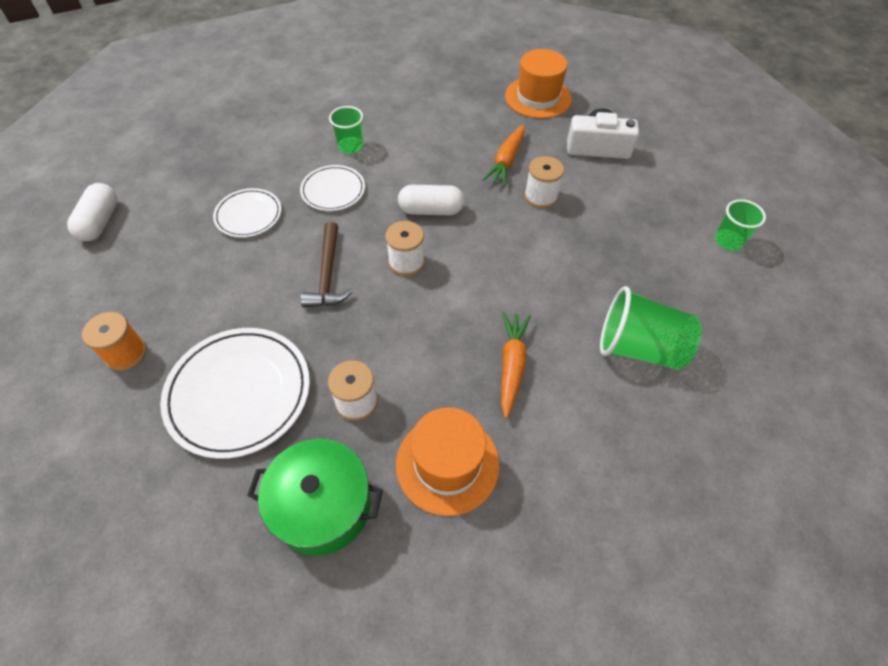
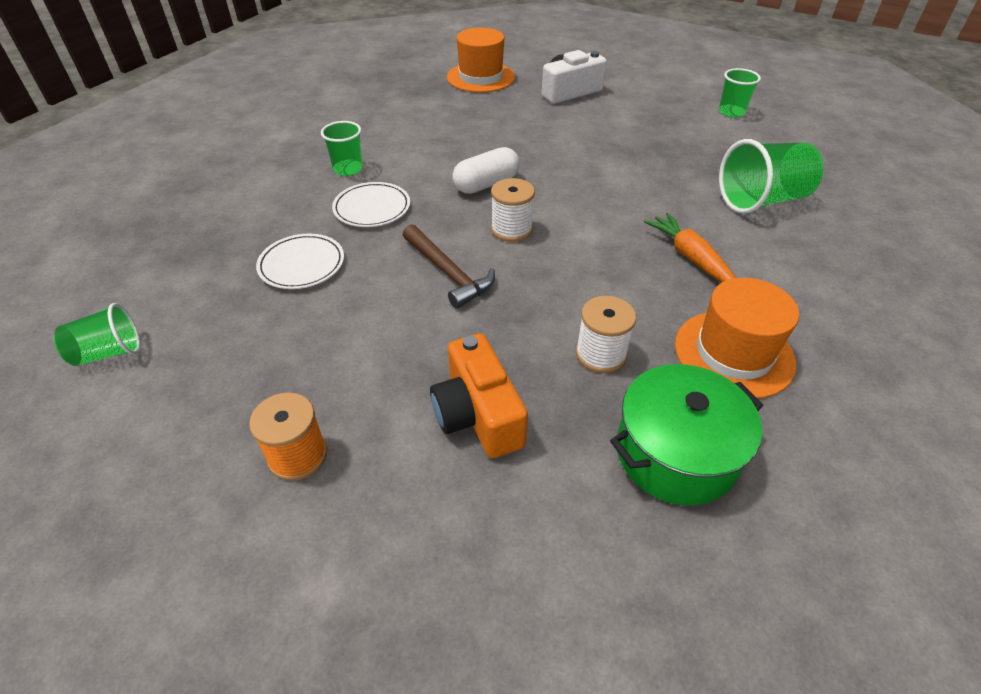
camera: 35 degrees left, 10 degrees down
(100, 222) = (108, 353): white capsule -> green cup
(239, 393) = (478, 414): white plate -> orange camera
(506, 161) = (508, 126): orange carrot -> none
(540, 196) = (566, 138): white spool -> none

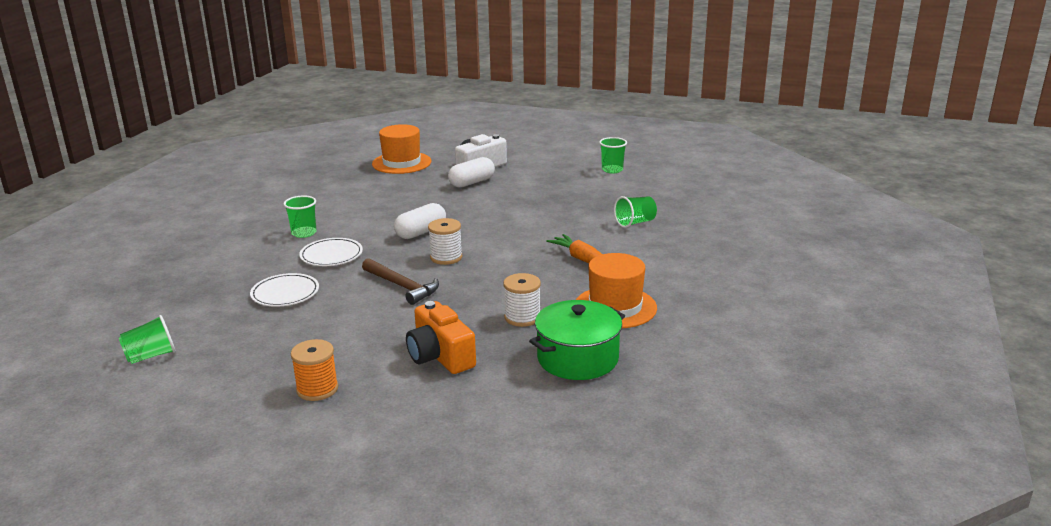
camera: 10 degrees left, 20 degrees down
(558, 114) = (472, 183): none -> white capsule
(761, 200) = (635, 223): green cup -> green cup, size x0.59

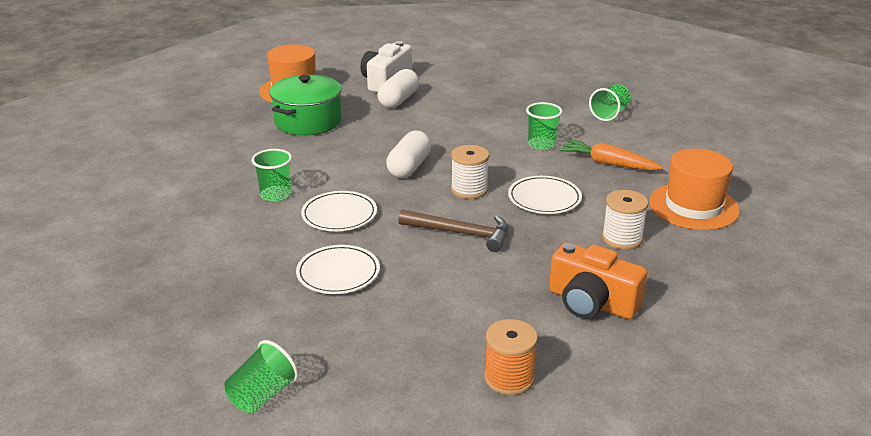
camera: 25 degrees left, 5 degrees up
(497, 275) = (544, 198): none -> white plate
(577, 358) = (723, 269): green pot -> green pot (308, 121)
(612, 170) = (524, 62): green cup -> green cup (541, 144)

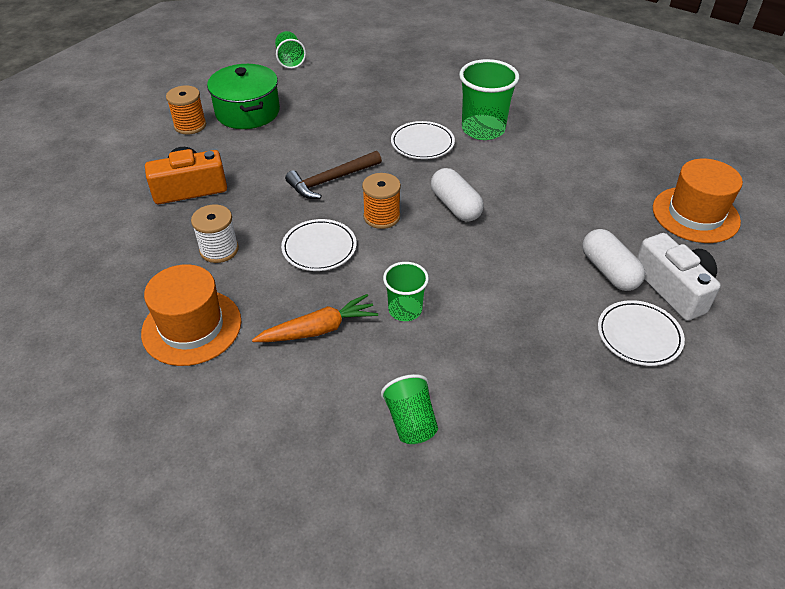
camera: 130 degrees right, 15 degrees up
(275, 195) = (483, 129): green cup -> green cup, size x1.68
(308, 121) = (606, 193): green pot -> green pot (247, 112)
(338, 273) = (355, 115): white plate -> white plate (639, 335)
(469, 190) = (381, 217): white spool -> orange spool

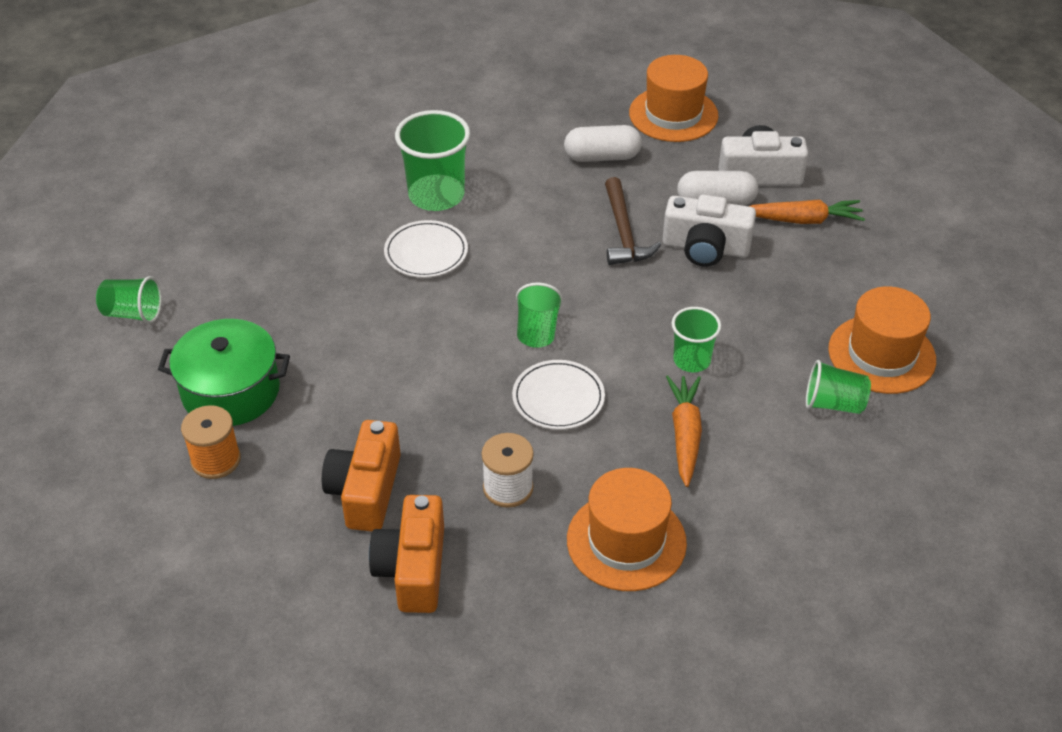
camera: 65 degrees left, 0 degrees up
(130, 229) = (413, 569): none -> orange camera
(330, 180) = (442, 353): brown hammer -> brown hammer (623, 233)
(381, 217) = (537, 330): orange spool -> green cup
(455, 206) = (557, 267): white capsule -> white capsule (602, 157)
(500, 444) = (881, 354): none -> orange hat
(545, 281) = (705, 248): none -> white camera
(639, 335) = (802, 220): white plate -> orange carrot

